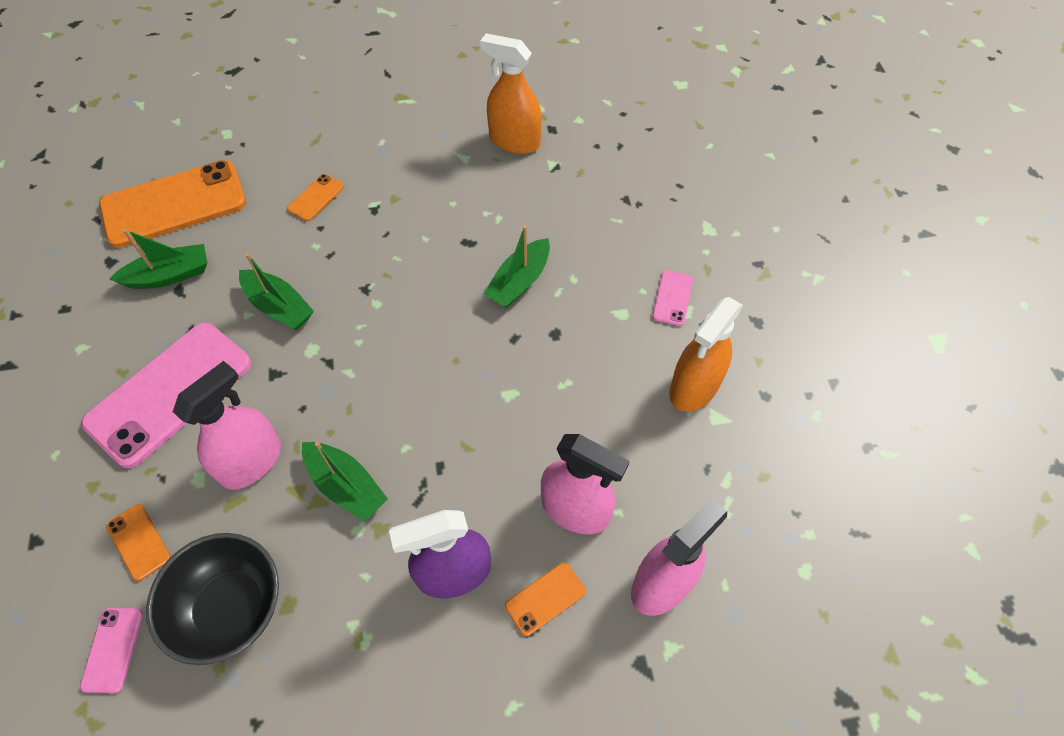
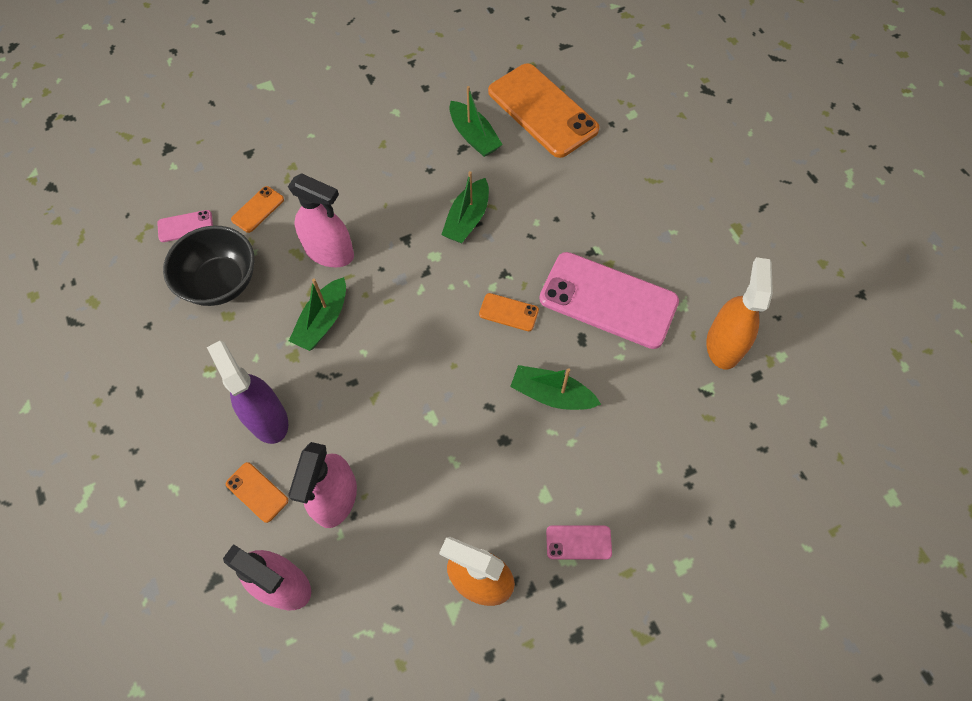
camera: 75 degrees right, 5 degrees up
(169, 393) = (373, 179): pink phone -> pink phone (608, 300)
(316, 198) = (587, 204): orange phone -> orange phone (508, 312)

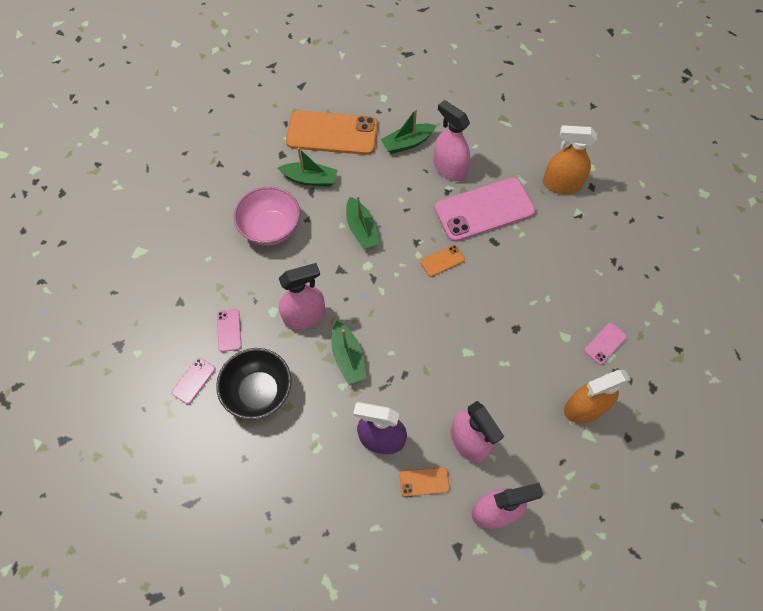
camera: 45 degrees left, 0 degrees up
(258, 209) = (229, 330): orange phone -> pink phone
(390, 152) = (271, 228): none -> pink bowl
(552, 395) = (512, 283): green boat -> green boat (407, 143)
(619, 232) = (449, 168): none -> pink spray bottle
(723, 345) = (561, 184): orange spray bottle -> orange spray bottle turned 45 degrees counterclockwise

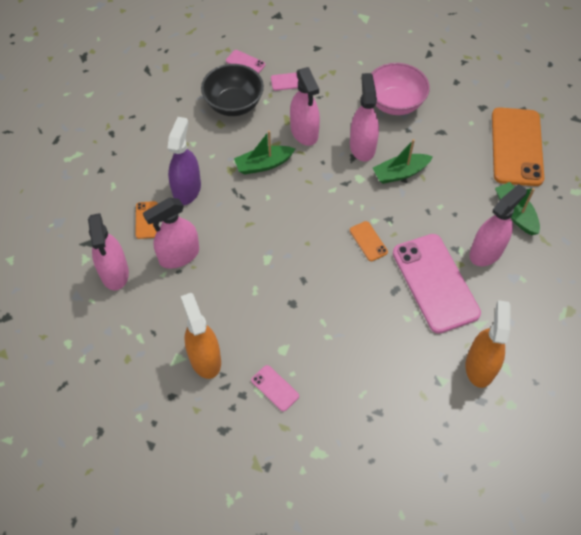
camera: 90 degrees right, 5 degrees down
(310, 179) = (455, 130): green boat -> none
(327, 261) = (362, 147): none -> pink spray bottle

